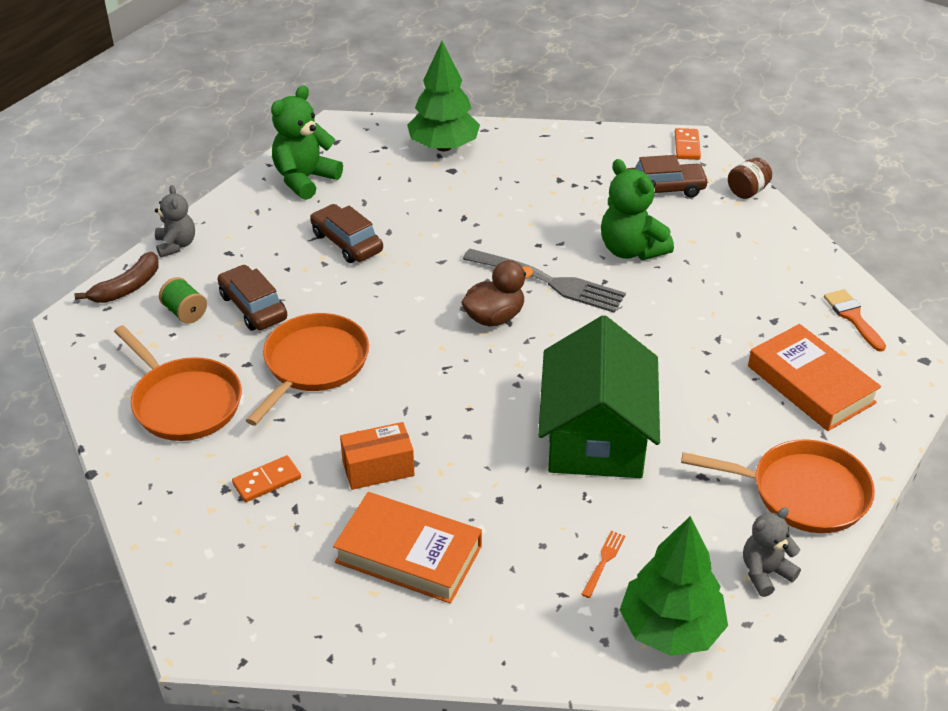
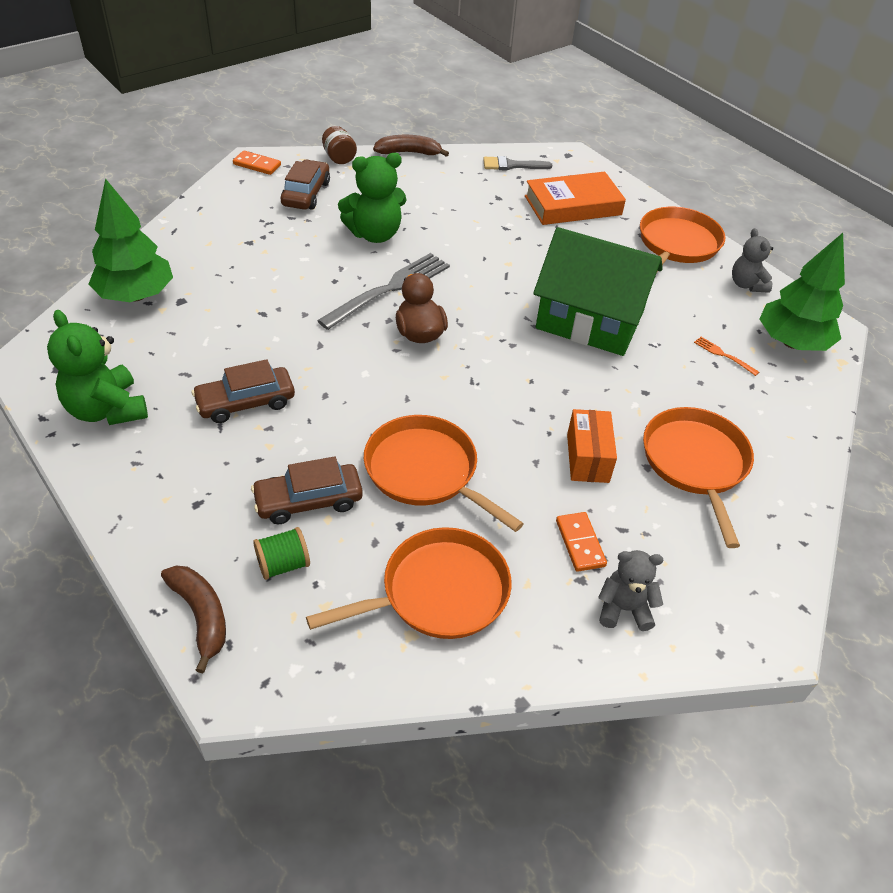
camera: 75 degrees left, 5 degrees up
(176, 245) = (148, 551): grey teddy bear -> grey teddy bear (624, 609)
(408, 554) = (695, 463): orange book -> orange pan
(803, 234) = (409, 153): none -> brown banana
(852, 317) = (511, 165): orange brush -> grey brush

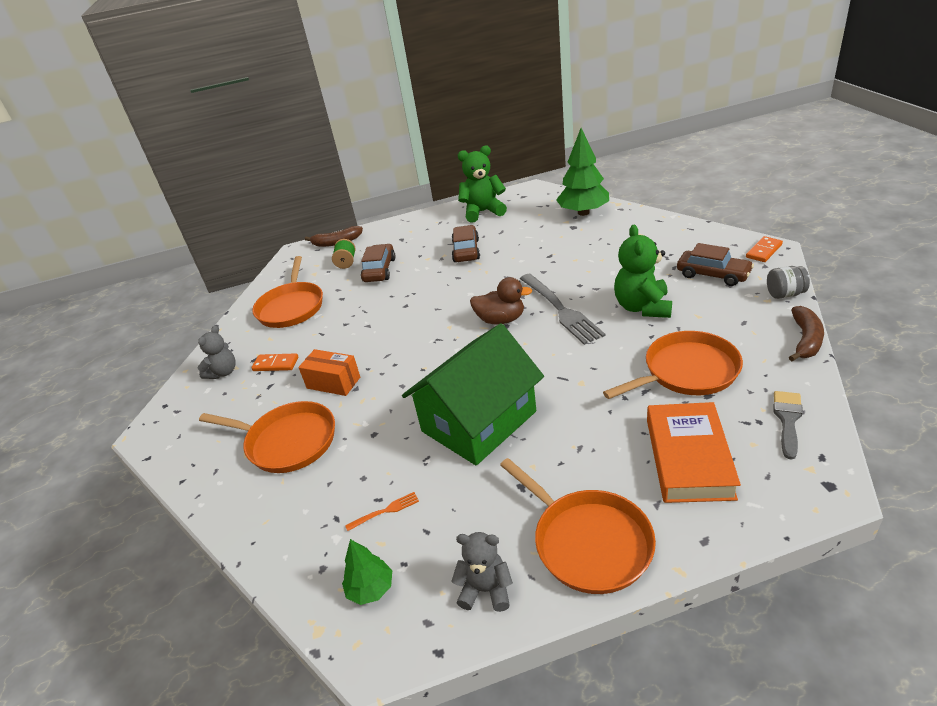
camera: 120 degrees right, 10 degrees down
(339, 158) = (785, 294): brown jar -> grey jar
(425, 471) = (372, 310): orange pan -> orange pan (687, 371)
(792, 342) = (371, 589): green tree -> green tree, size x0.52

